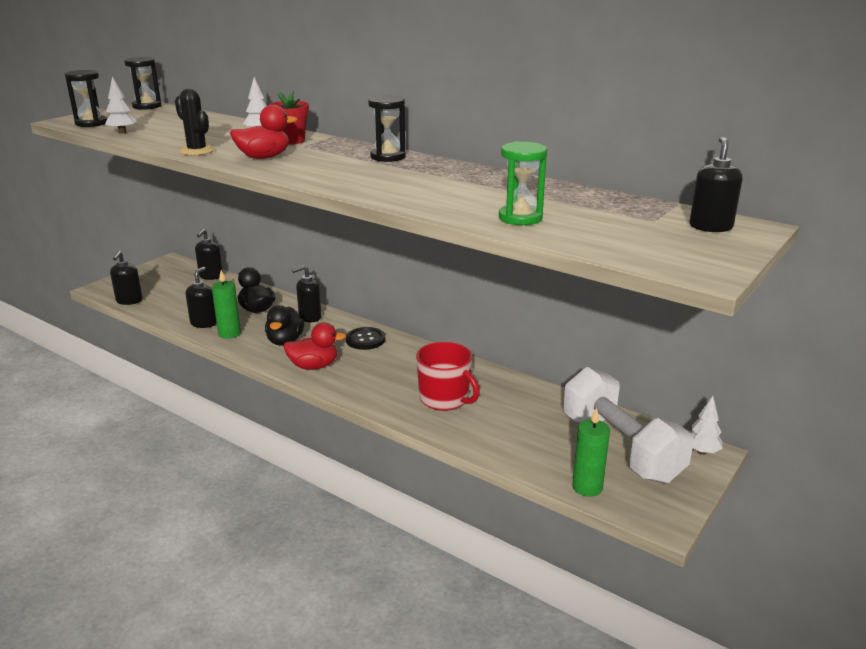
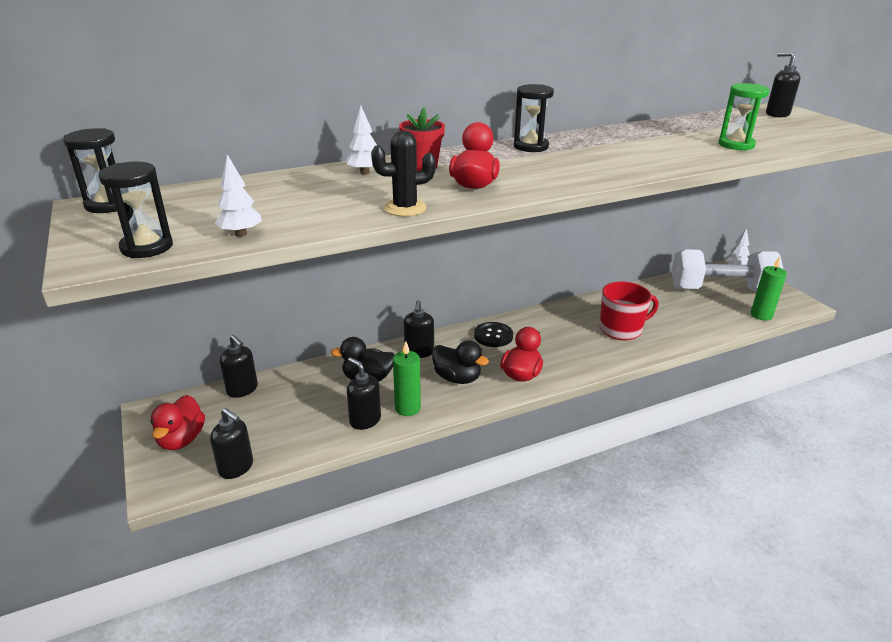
camera: 60 degrees left, 5 degrees up
(147, 278) = (181, 439): none -> red duck

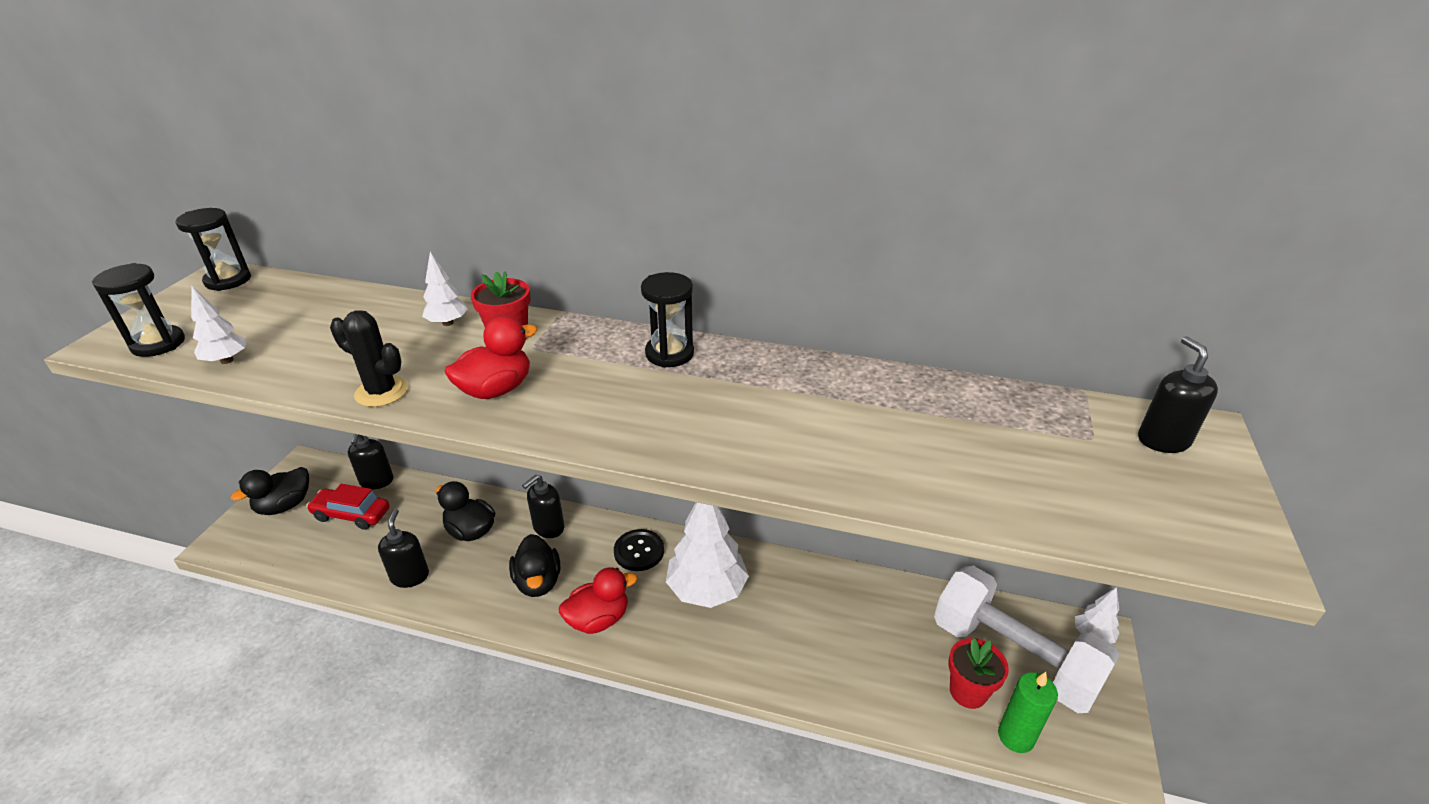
camera: 40 degrees right, 5 degrees up
(181, 439) = (285, 505): red duck -> black duck
(236, 467) = (278, 559): black soap dispenser -> none
(255, 415) = (352, 514): none -> red car
(407, 408) = (455, 587): green candle -> none
(557, 333) = (706, 590): none -> white tree
(621, 329) = (786, 632): red mug -> none
(723, 310) = (968, 692): none -> red flower pot
(736, 145) = (944, 474): green hourglass -> none

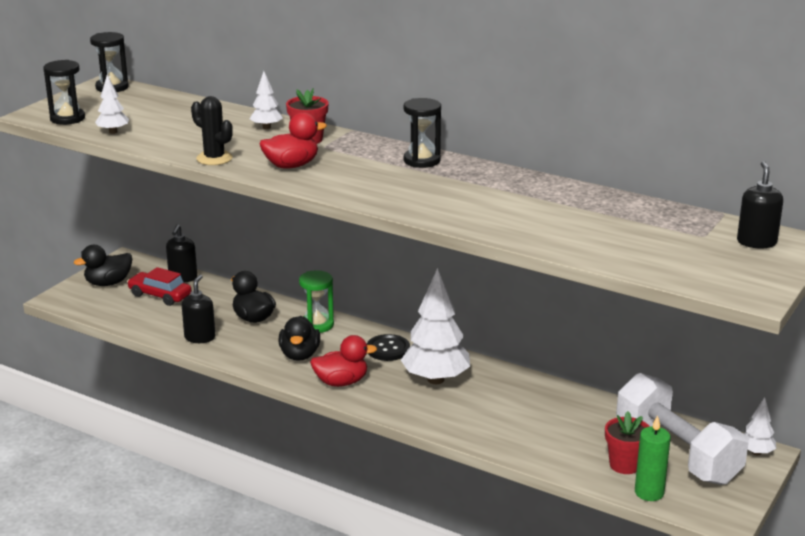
camera: 15 degrees right, 10 degrees down
(548, 528) = (317, 325): black soap dispenser -> green hourglass

